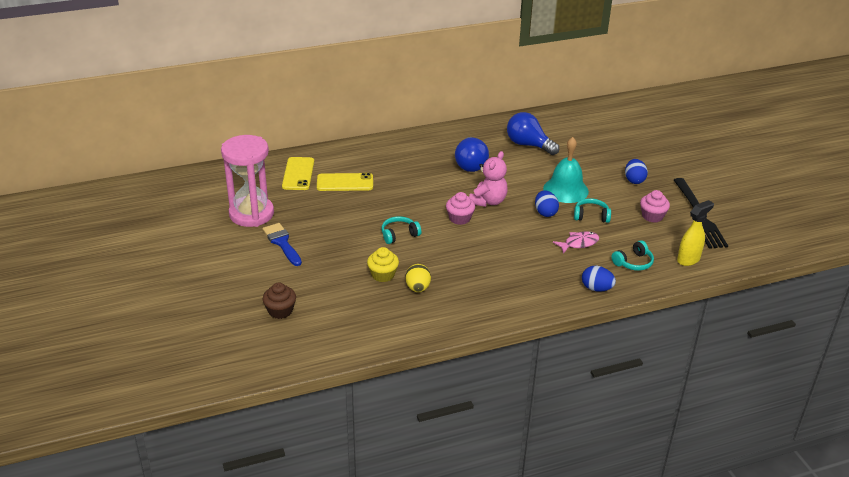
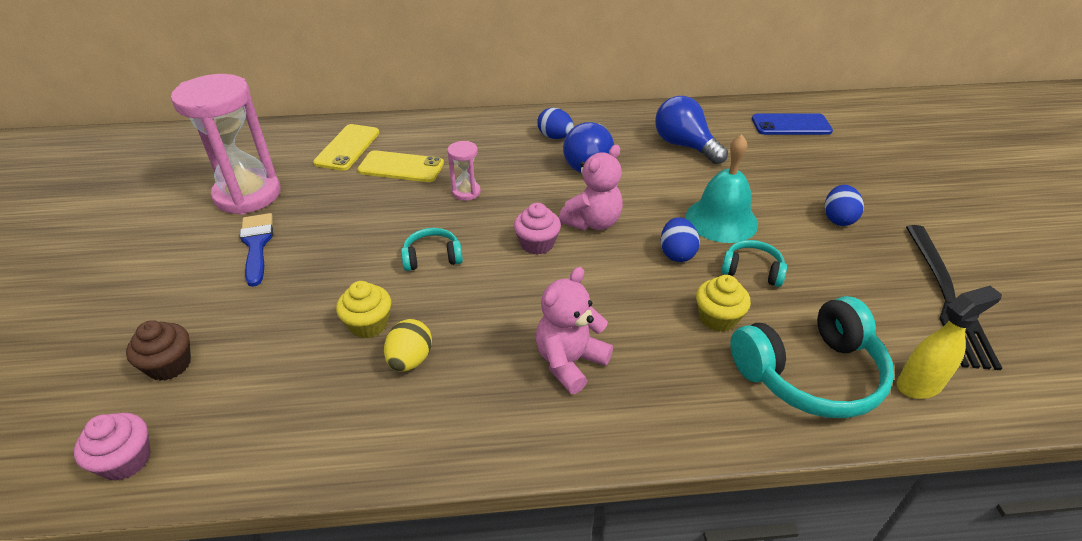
camera: 15 degrees right, 5 degrees up
(398, 193) = (466, 192): none -> pink hourglass
(506, 276) = (569, 362): none -> pink teddy bear
(579, 243) = (718, 318): pink fish -> yellow cupcake
(593, 122) = (791, 125): none -> blue phone
(596, 288) = (727, 419): blue egg -> blue egg (555, 137)
(633, 262) = (809, 373): turquoise headphones -> turquoise headphones, size x1.97
(652, 216) = (860, 286): pink cupcake -> pink cupcake (126, 460)

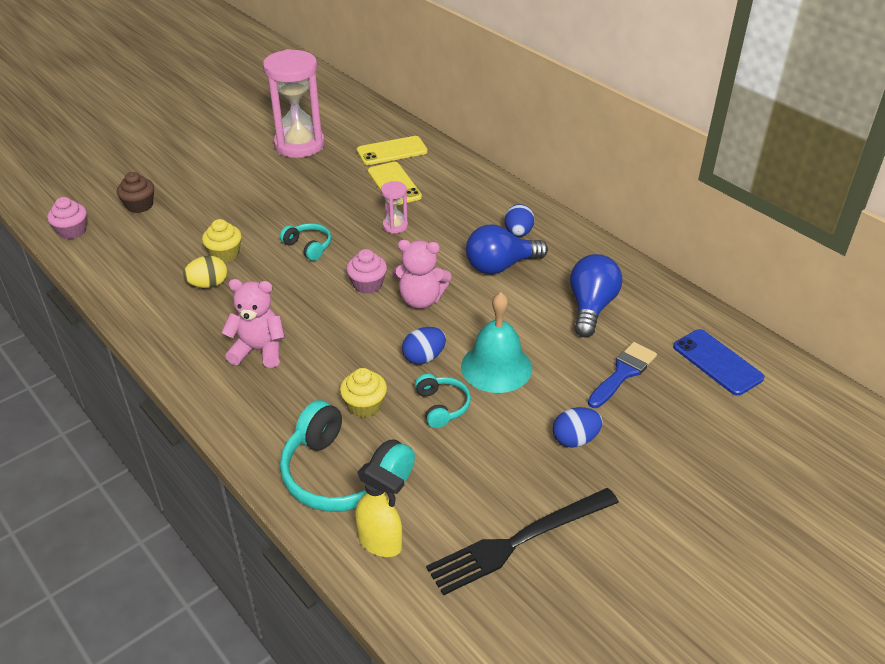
camera: 55 degrees right, 0 degrees up
(257, 245) = (257, 176): blue brush -> blue brush (623, 373)

